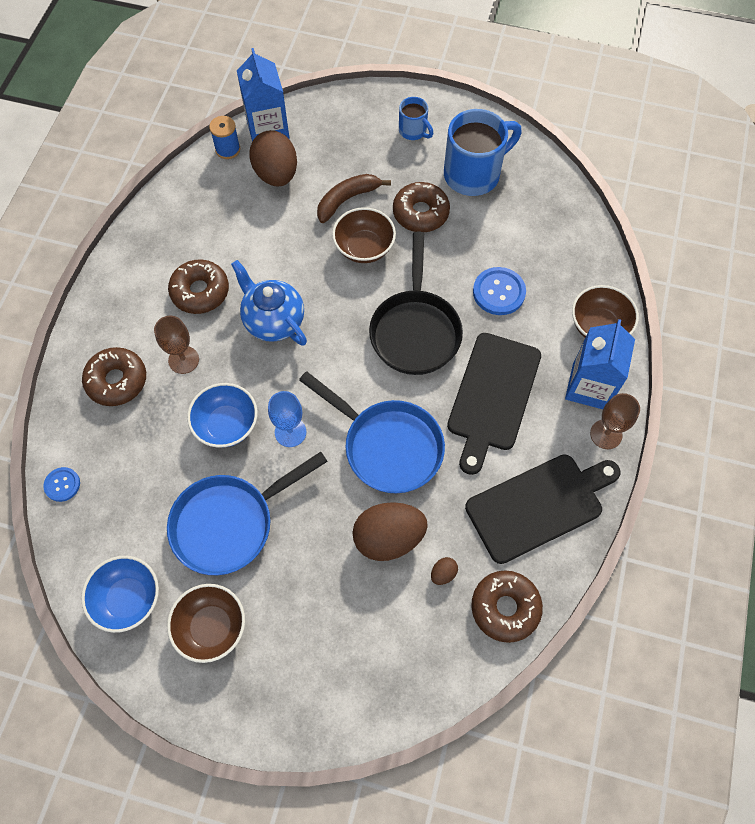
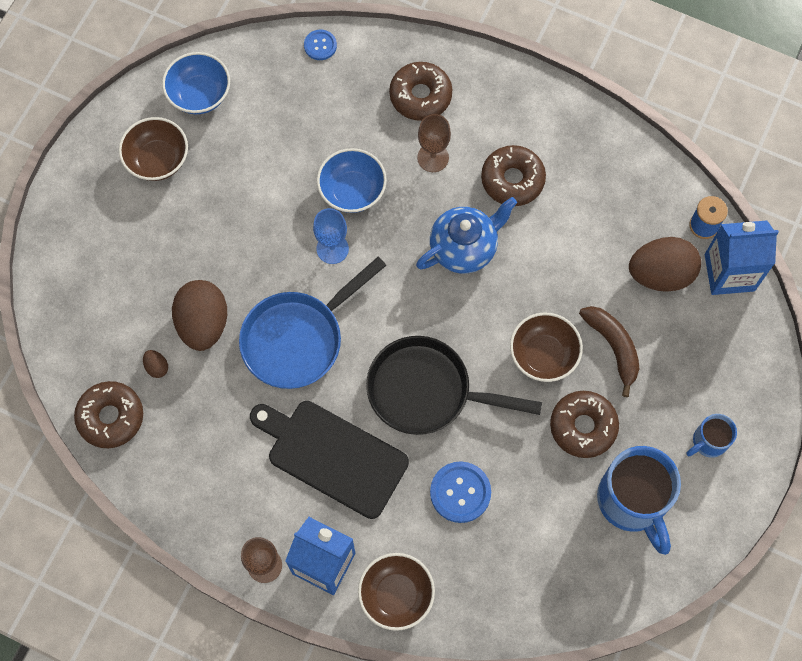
camera: 100 degrees right, 5 degrees up
(229, 523) = (250, 184): blue pan -> none
(539, 505) = (203, 474): black cutting board -> none

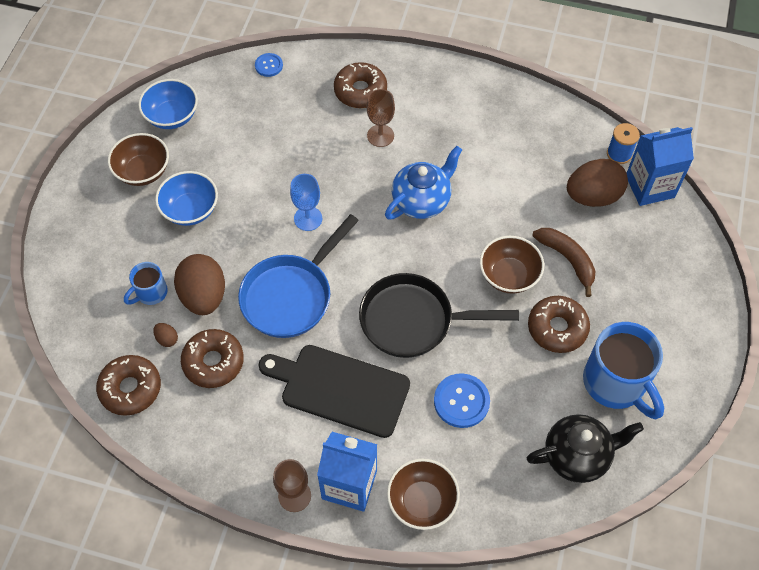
camera: 10 degrees left, 10 degrees down
(352, 191) = (316, 171): blue bowl -> blue bowl (190, 210)
(512, 180) = (451, 143): brown donut -> brown donut (213, 362)
(571, 575) = (577, 456): none -> black teapot
(708, 441) = (668, 323): blue mug -> blue mug (150, 293)

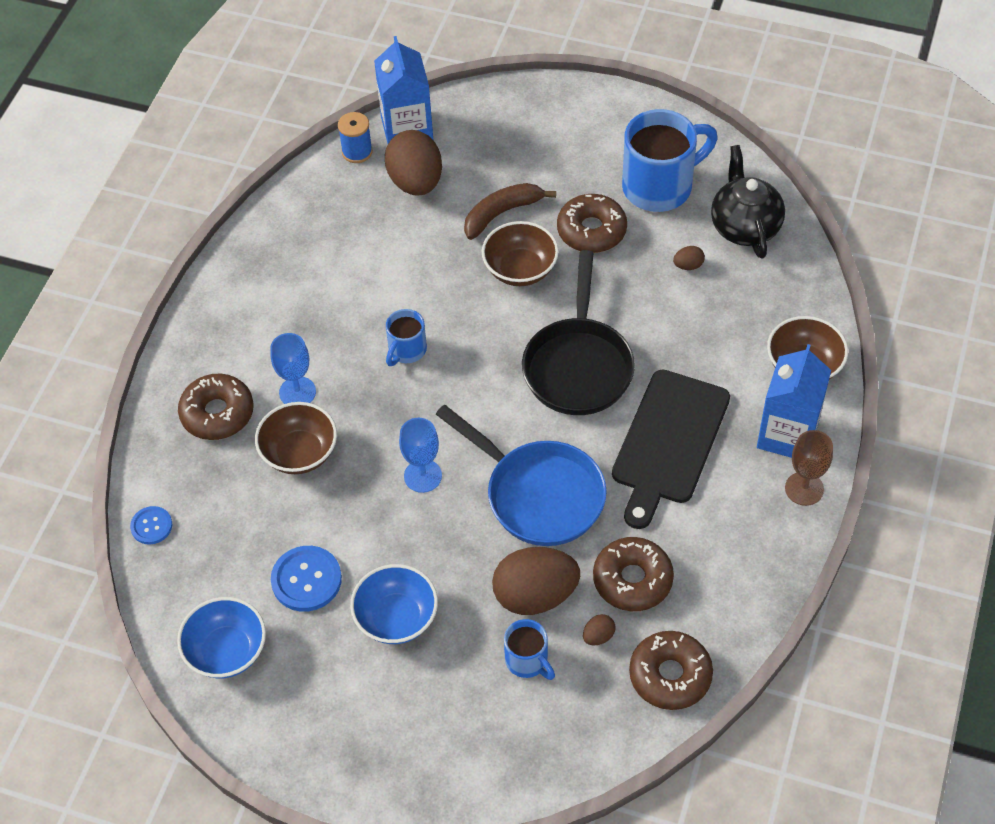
camera: 85 degrees left, 5 degrees down
(143, 171) = (323, 685): brown bowl -> brown bowl (299, 453)
(380, 135) = (297, 392): brown goblet -> blue goblet
(422, 201) = (406, 350): blue teapot -> blue mug
(461, 401) = (683, 324): blue button -> blue button (306, 580)
(527, 406) = (688, 265): none -> brown egg

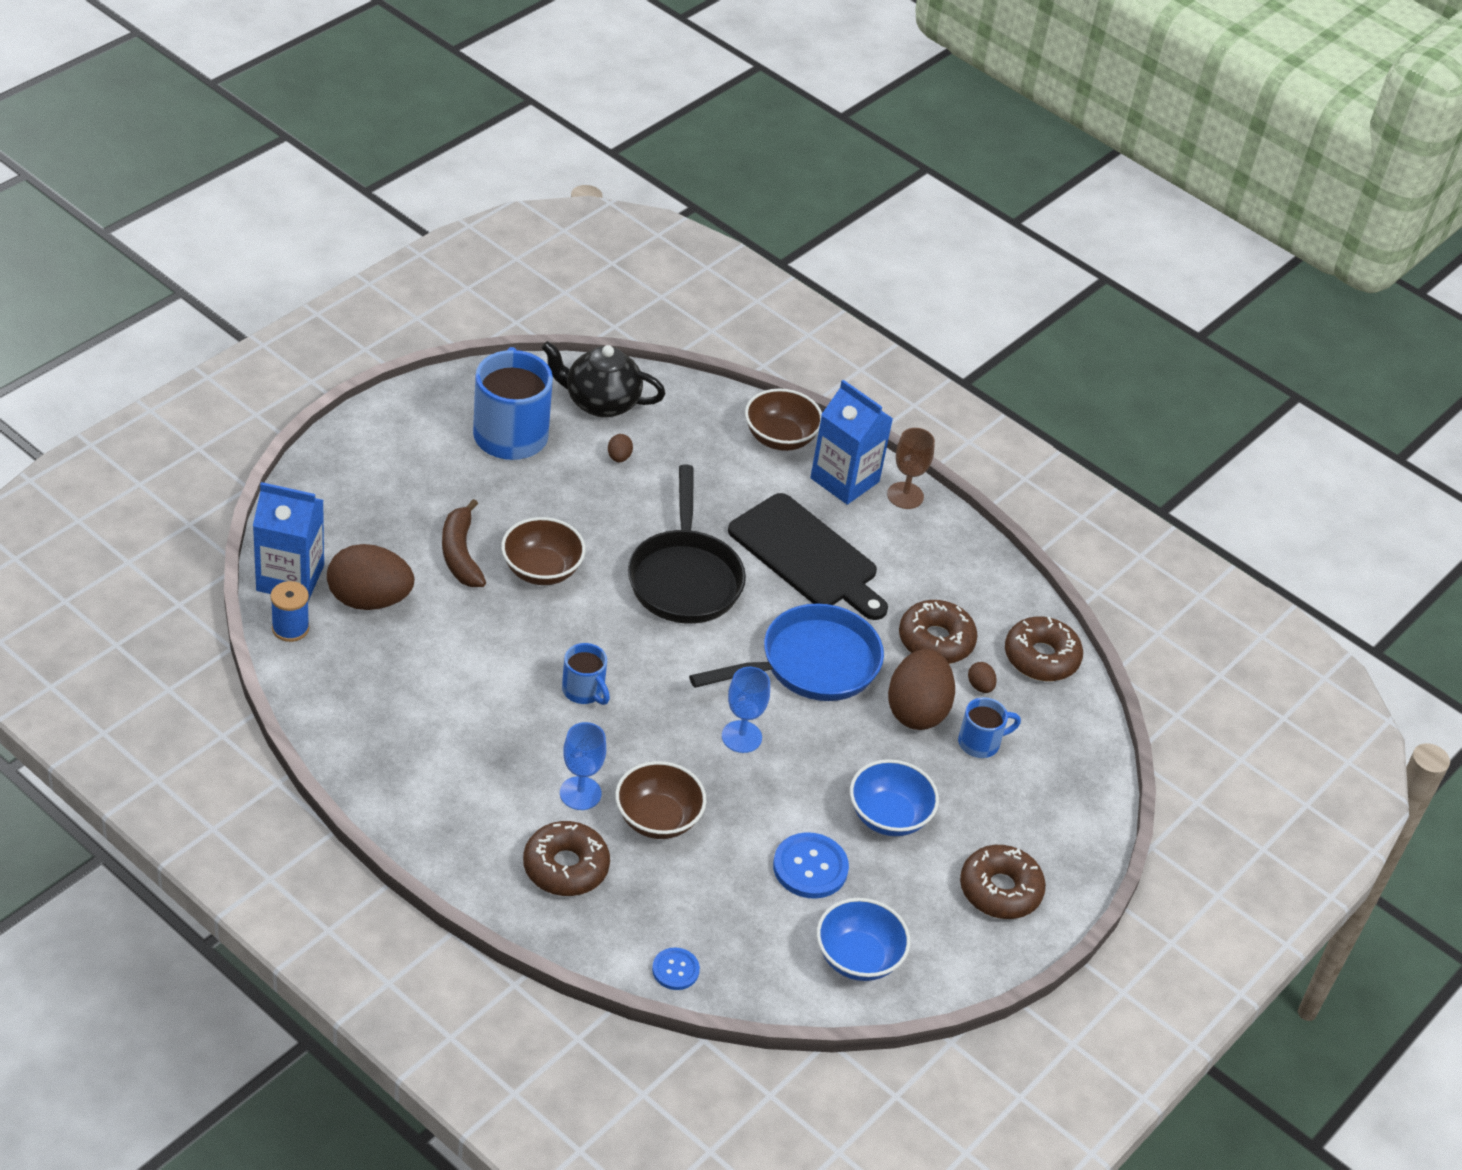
camera: 75 degrees left, 10 degrees down
(578, 366) = (684, 578): black pan -> black pan turned 60 degrees clockwise
(591, 231) = (530, 502): brown donut -> brown donut (1000, 890)

